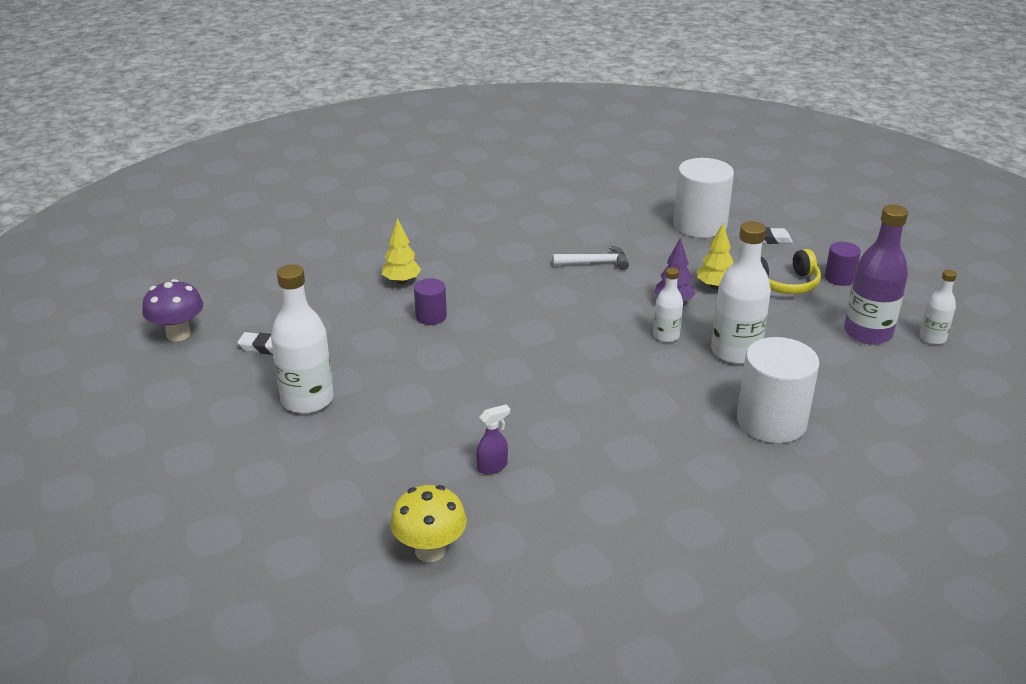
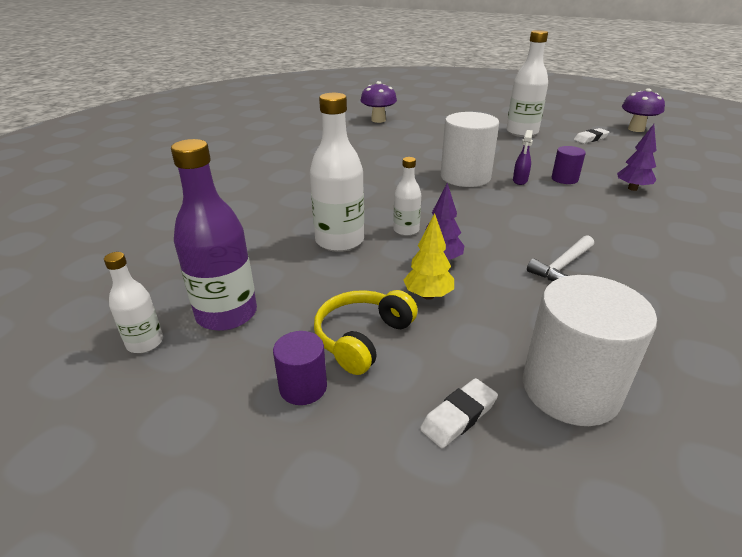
camera: 140 degrees right, 0 degrees up
(401, 281) = (632, 188): yellow tree -> purple tree
(430, 550) = (378, 120): yellow mushroom -> purple mushroom
(492, 467) = (398, 142): purple spray bottle -> purple spray bottle (520, 181)
(771, 421) = (270, 208): white cylinder -> white cylinder (465, 177)

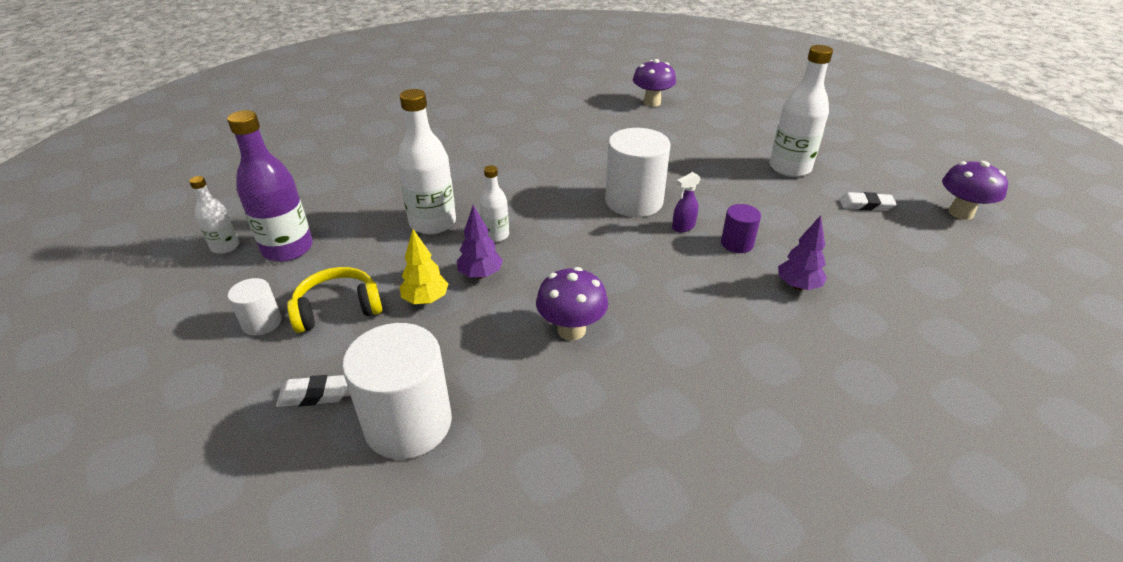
camera: 35 degrees right, 5 degrees up
(303, 387) = (262, 322): purple cylinder -> white cylinder
(562, 266) = (571, 330): white hammer -> purple mushroom

